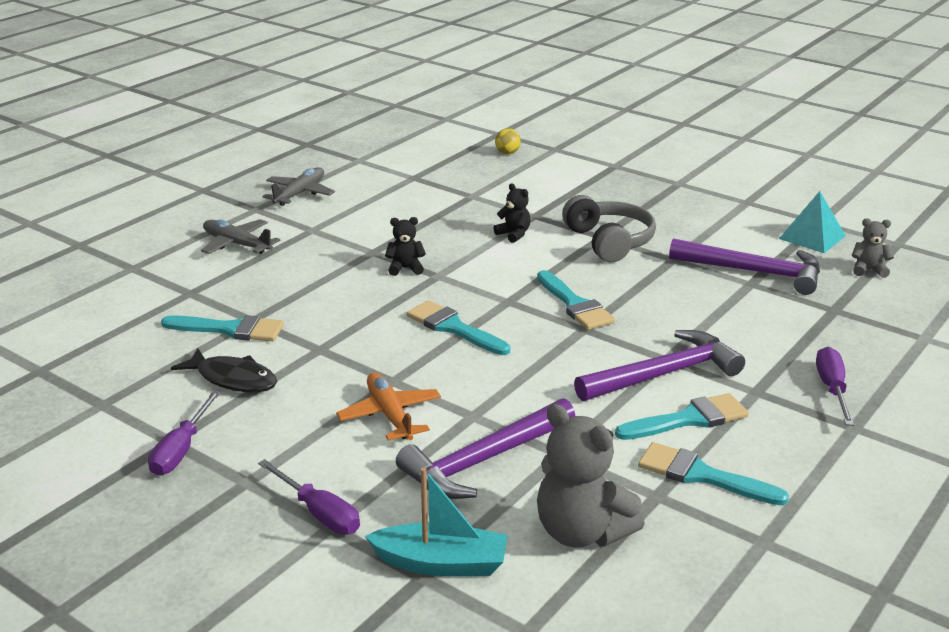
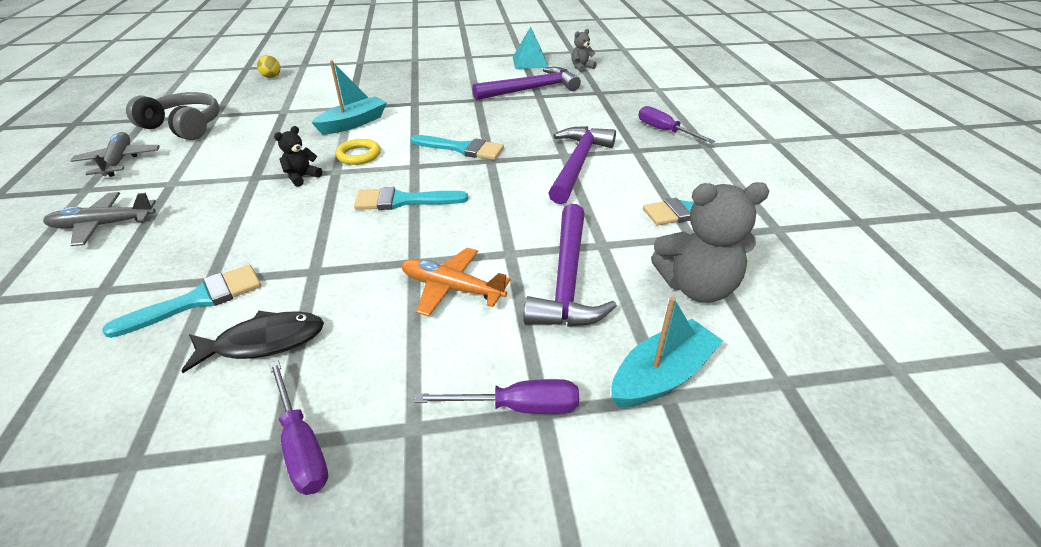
camera: 45 degrees left, 10 degrees up
(475, 269) = (359, 155): none -> yellow ring
(514, 234) = (353, 123): black teddy bear -> turquoise boat
(609, 241) = (424, 104): grey headphones -> grey headphones (184, 127)
(688, 419) = (632, 183): turquoise brush -> none

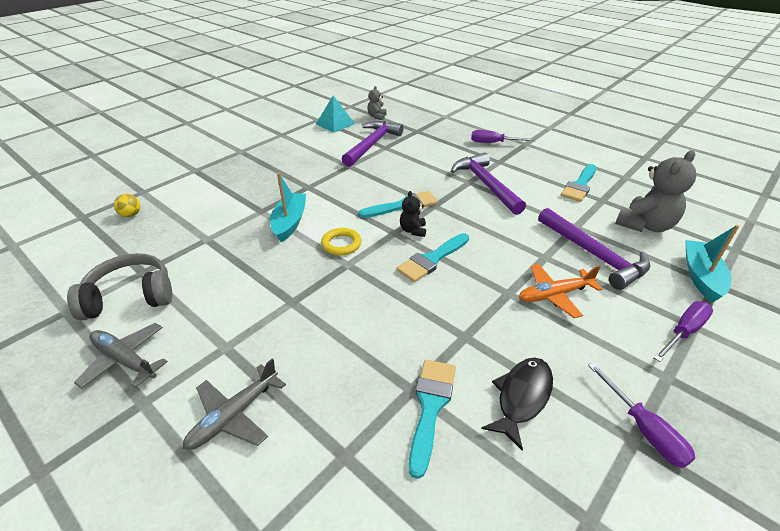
camera: 40 degrees left, 0 degrees up
(301, 445) = (643, 429): purple screwdriver -> purple screwdriver turned 45 degrees clockwise
(302, 177) = (330, 281): black teddy bear -> black teddy bear (413, 230)

